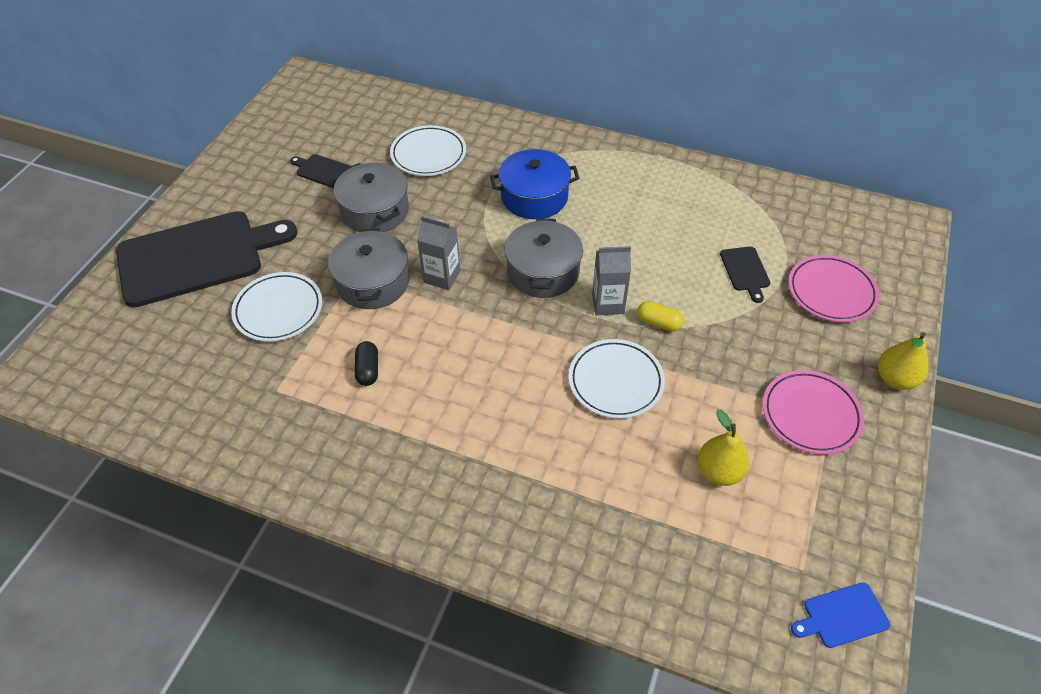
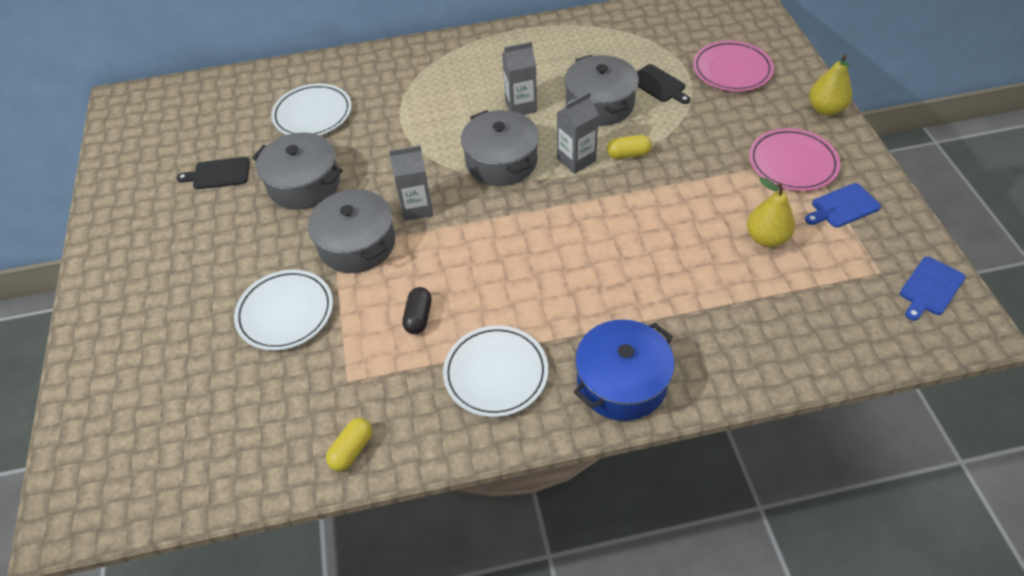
camera: 30 degrees left, 0 degrees up
(197, 257) = (155, 310): black cutting board -> none
(236, 447) = (352, 450): none -> yellow capsule
(368, 370) = (418, 317): black capsule -> black capsule turned 45 degrees clockwise
(534, 197) = (441, 106): blue pot -> blue pot (621, 382)
(601, 230) = (521, 106): none -> grey carton
(615, 381) = (634, 215): white plate -> white plate (496, 373)
(673, 262) = (600, 104): none -> grey pot
(824, 485) = (843, 207): none -> blue cutting board

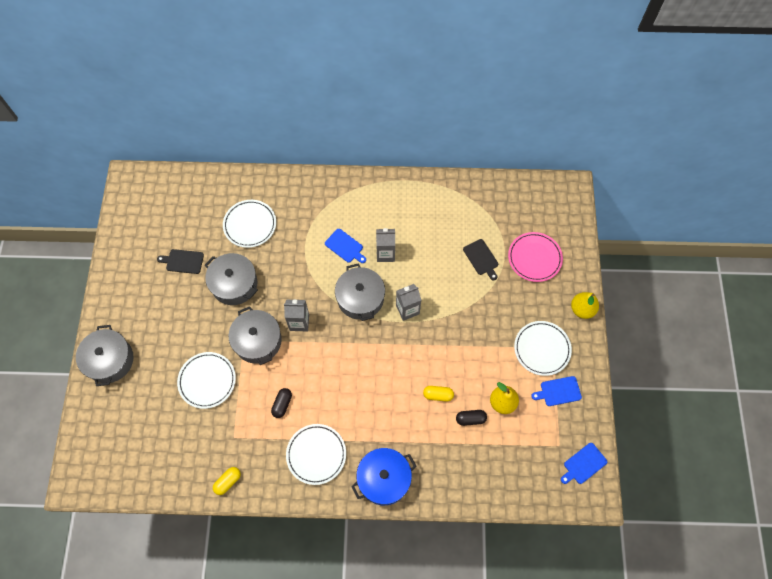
camera: 10 degrees right, 15 degrees up
(459, 110) = (345, 246): none -> blue cutting board
(600, 104) = (437, 265): grey pot -> grey pot (109, 360)
(628, 154) = (441, 314): yellow capsule -> yellow capsule (438, 395)
(727, 269) = (470, 419): none -> black capsule
(792, 163) = (542, 349): pink plate -> white plate

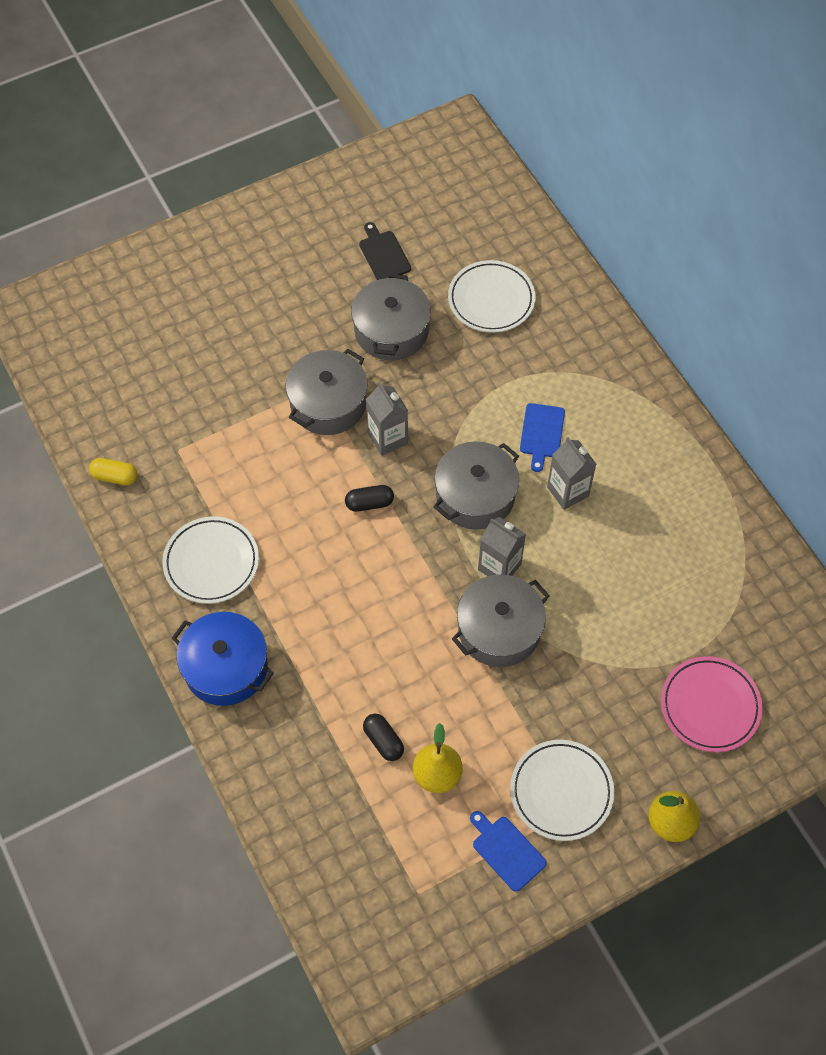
camera: 60 degrees right, 5 degrees down
(109, 360) = (197, 254): grey pot -> grey pot (499, 630)
(207, 381) = (236, 376): white plate -> none
(282, 404) = (257, 482): black capsule -> black capsule (369, 503)
(438, 395) = (393, 676): yellow capsule -> none
(481, 258) = (654, 627): black cutting board -> none
(583, 464) = (410, 946): blue cutting board -> none

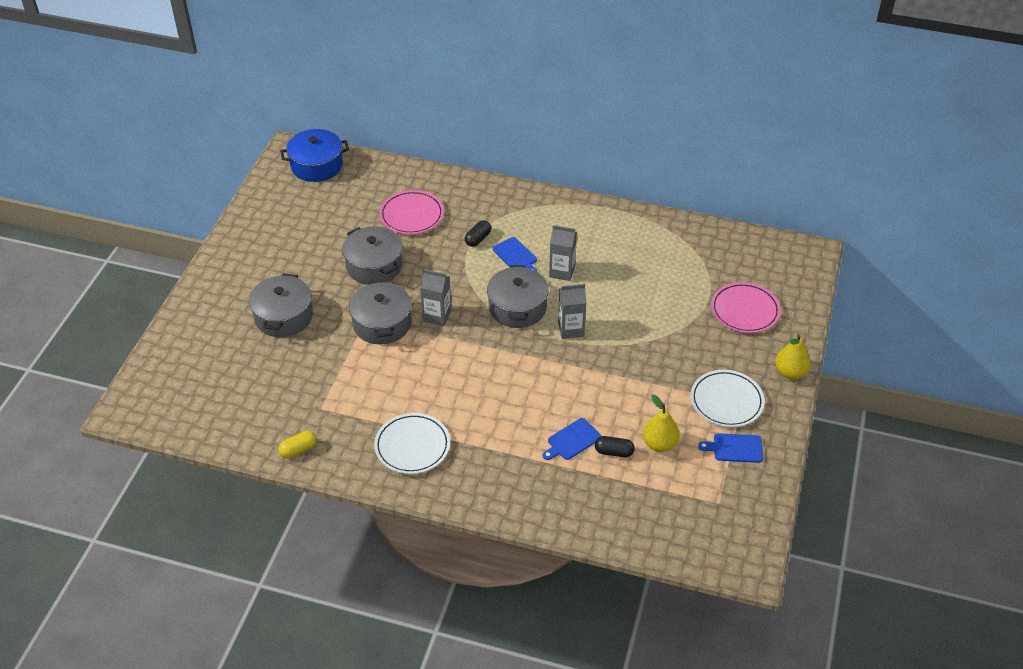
camera: 45 degrees left, 15 degrees down
(226, 667) = (486, 488): blue pot -> blue pot (316, 165)
(359, 691) = (572, 440): none -> blue cutting board
(369, 503) = (466, 352): black capsule -> black capsule (478, 239)
(383, 254) = (323, 234): black cutting board -> none
(491, 300) = (412, 215): white plate -> pink plate
(499, 630) = (606, 357): grey pot -> grey pot (283, 316)

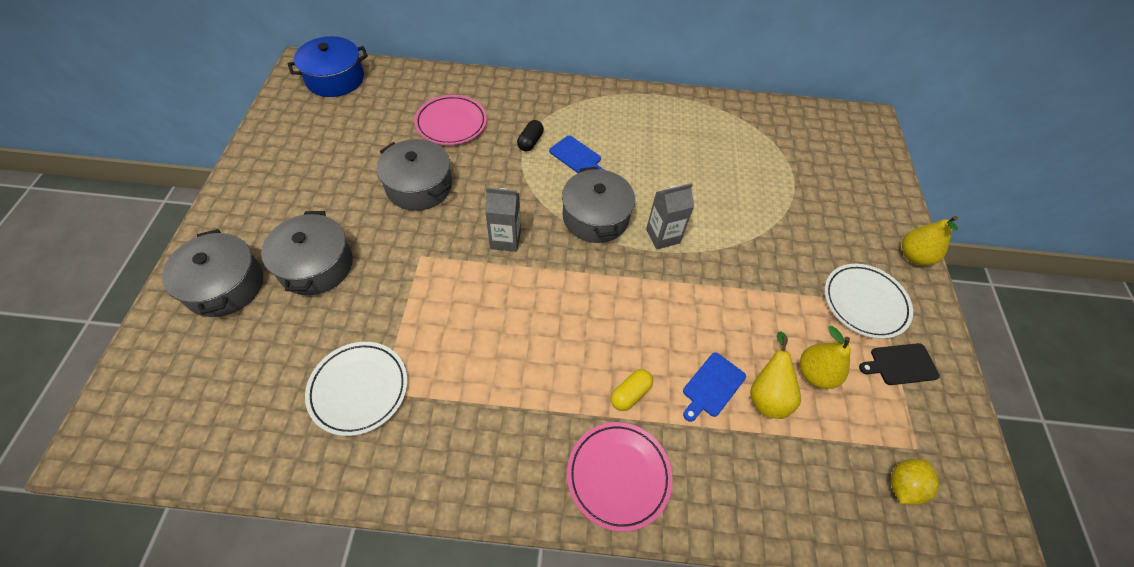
camera: 15 degrees left, 10 degrees up
(298, 449) = (358, 465): yellow capsule -> yellow capsule (630, 394)
(382, 323) = (441, 258): grey pot -> grey pot (225, 285)
(412, 446) = (514, 431): white plate -> white plate (359, 389)
(562, 271) = (631, 168): grey carton -> none
(614, 452) = (767, 395): black capsule -> yellow pear
(695, 523) = (903, 485): none -> yellow lemon
(735, 448) = (901, 364): blue cutting board -> black cutting board
(744, 310) = (836, 190): pink plate -> pink plate (618, 476)

